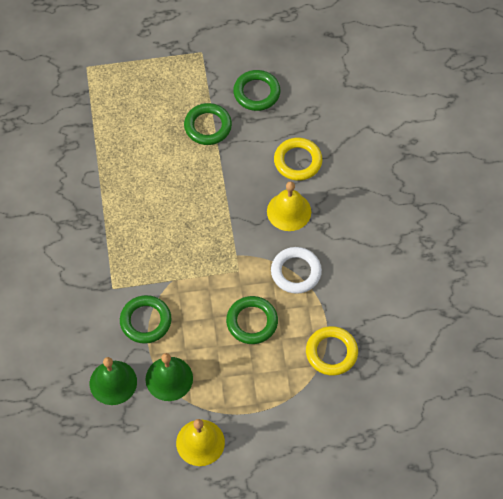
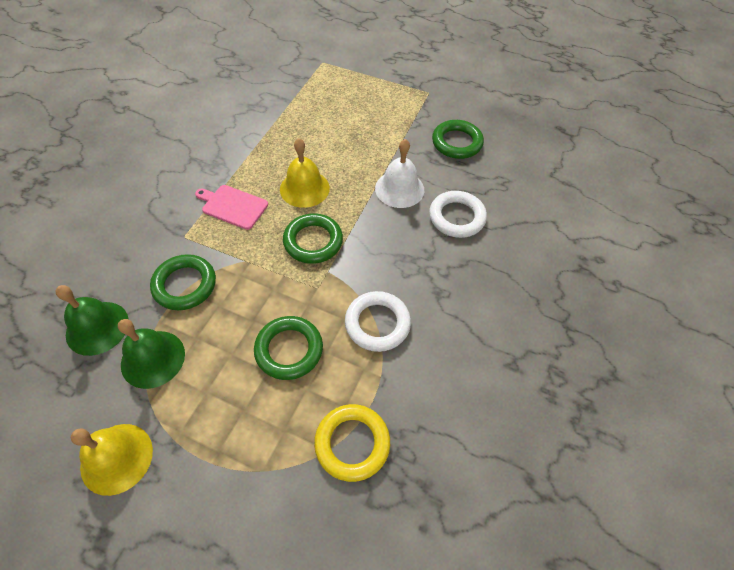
camera: 30 degrees right, 5 degrees down
(127, 244) = (232, 206): none -> pink cutting board
(208, 126) = (390, 148): green ring -> green ring (313, 241)
(240, 160) = (399, 189): none -> white bell
(289, 211) = (414, 258): yellow bell -> yellow bell (304, 188)
(298, 161) = (456, 217): yellow ring -> white ring

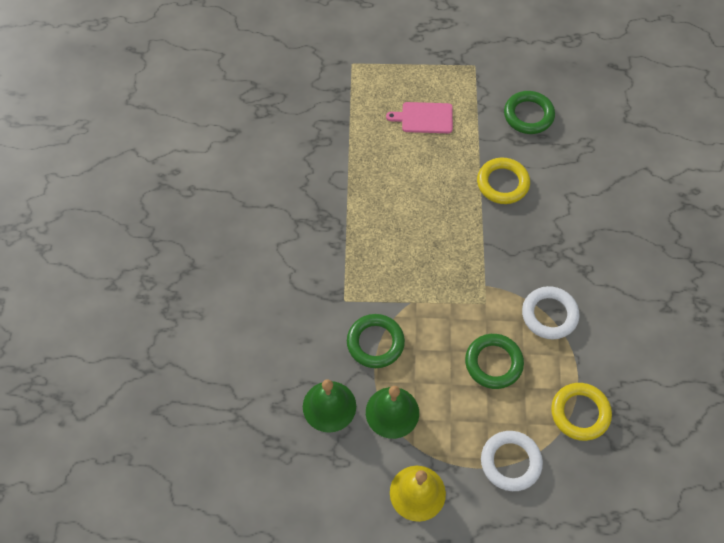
camera: 20 degrees left, 5 degrees up
(232, 206) = (367, 255): pink cutting board -> pink cutting board (424, 118)
(304, 188) = (419, 214): yellow bell -> none
(313, 241) = (457, 263): green ring -> none
(399, 189) = (502, 183): white bell -> yellow ring
(456, 217) = (565, 194): white ring -> white ring (510, 462)

